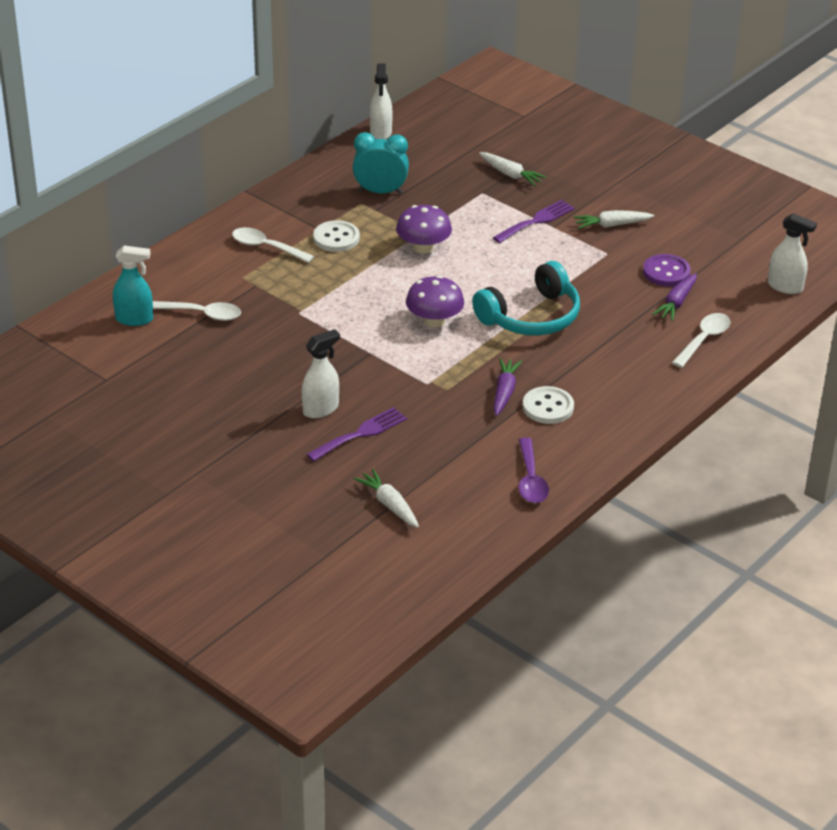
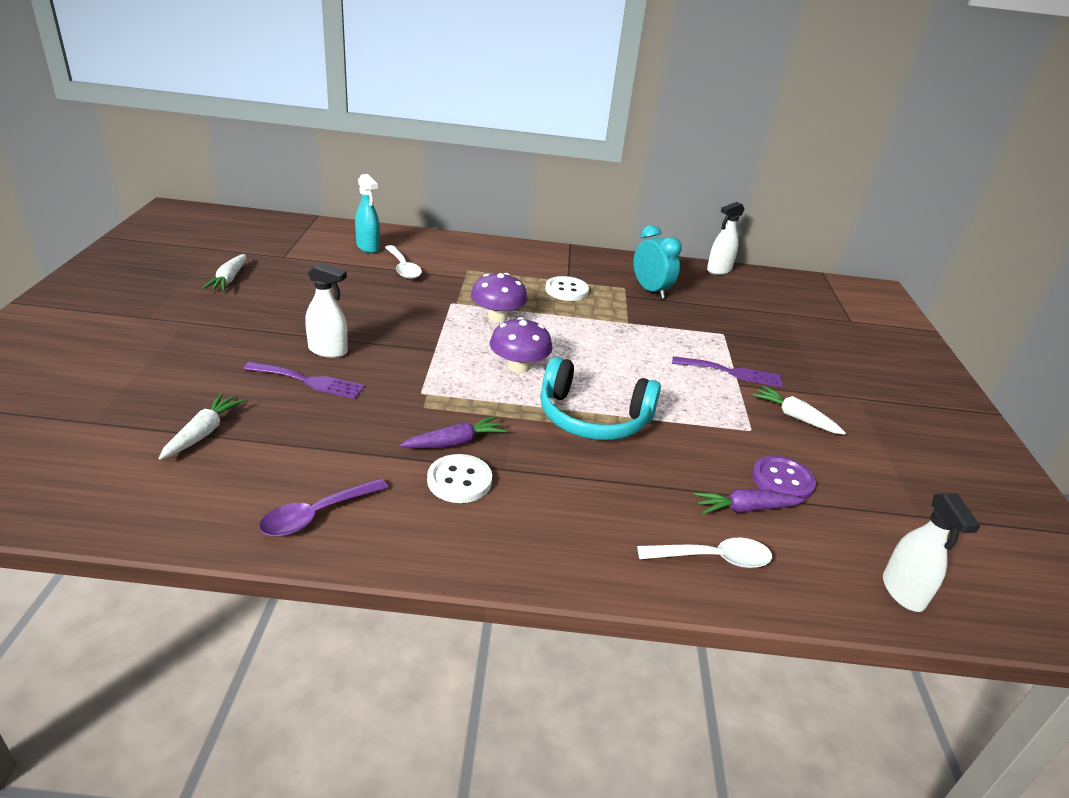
camera: 50 degrees right, 5 degrees down
(266, 247) = (516, 268): white spoon -> none
(423, 247) = (611, 330): purple mushroom -> purple mushroom (497, 317)
(510, 174) = (769, 339): white carrot -> white carrot (229, 279)

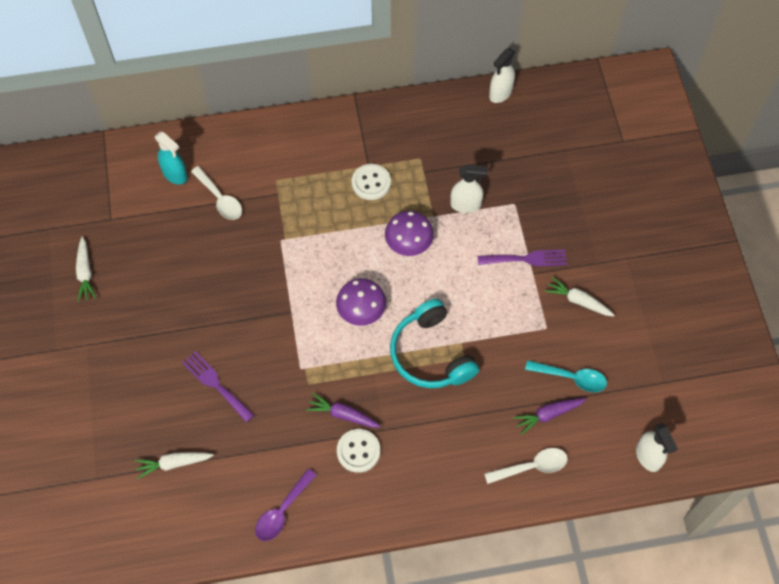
camera: 10 degrees left, 30 degrees up
(203, 433) = (173, 463): white carrot -> white carrot turned 105 degrees counterclockwise
(309, 381) = (216, 384): purple fork -> purple fork turned 135 degrees counterclockwise
(328, 351) = (212, 342): white spray bottle -> white spray bottle (466, 205)
(455, 442) = (343, 415): purple carrot -> purple carrot turned 120 degrees counterclockwise
(497, 317) = (325, 247): purple mushroom -> purple mushroom (408, 243)
(593, 418) = (431, 354): turquoise headphones -> turquoise headphones turned 60 degrees clockwise
(650, 291) = (444, 155): turquoise clock -> none
(782, 481) = (571, 378): purple button -> turquoise spoon

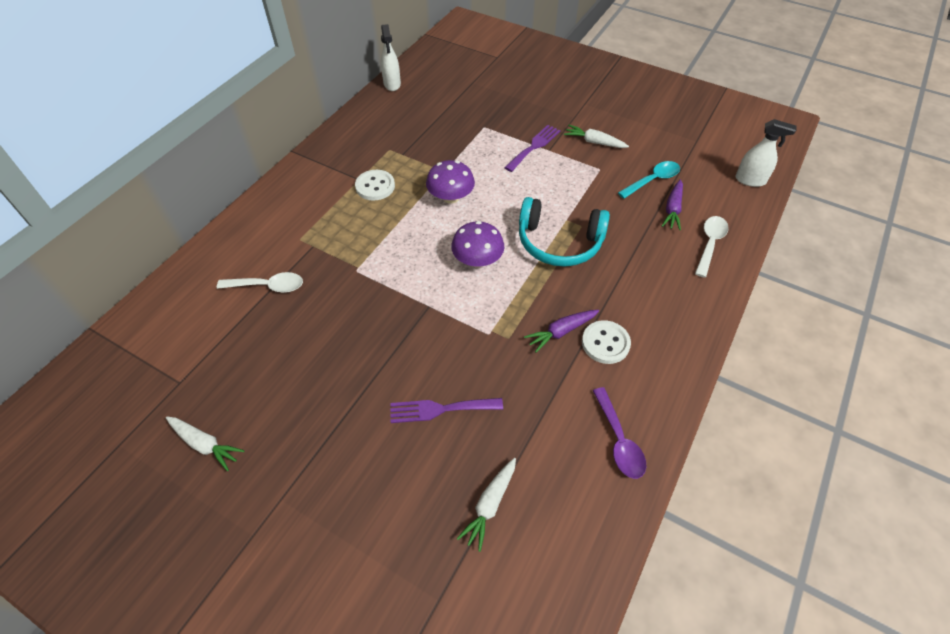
camera: 50 degrees left, 10 degrees down
(175, 174) = (204, 302): turquoise spray bottle -> none
(466, 205) = (456, 150): white spray bottle -> none
(578, 301) = (594, 142): white carrot -> white carrot turned 45 degrees clockwise

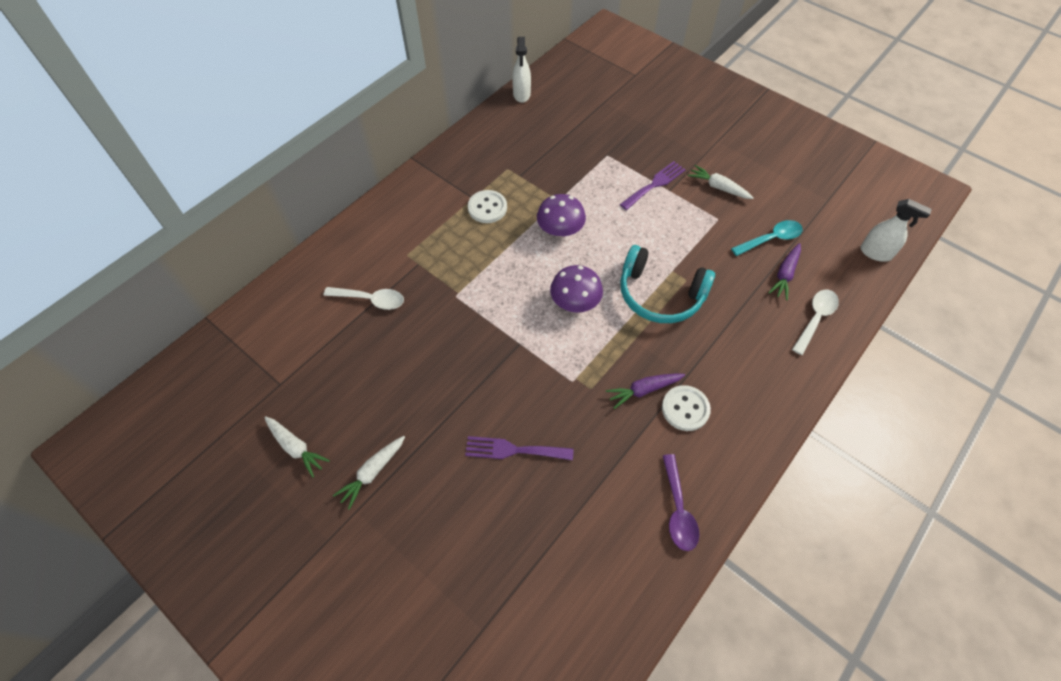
camera: 10 degrees right, 5 degrees up
(490, 505) = (544, 551): white carrot -> white carrot (372, 472)

